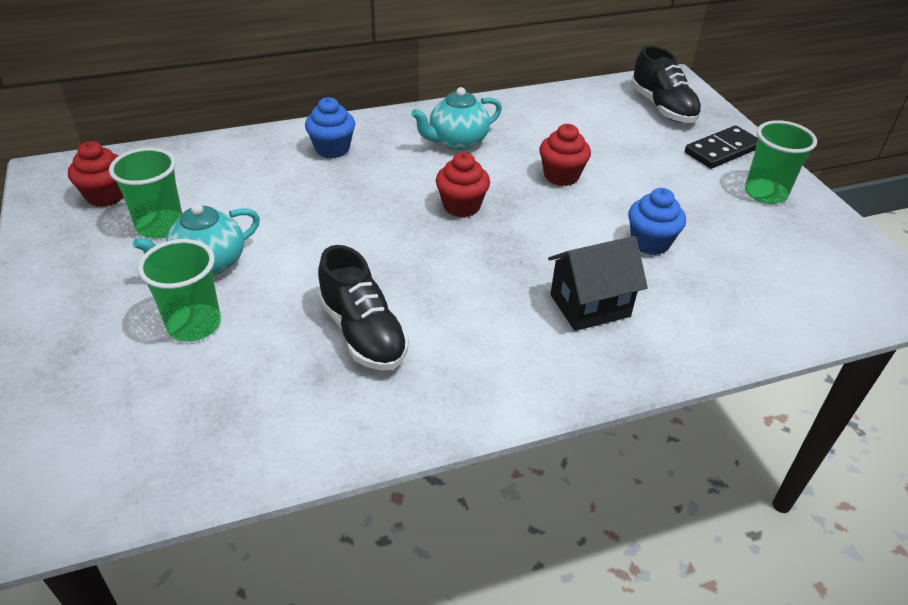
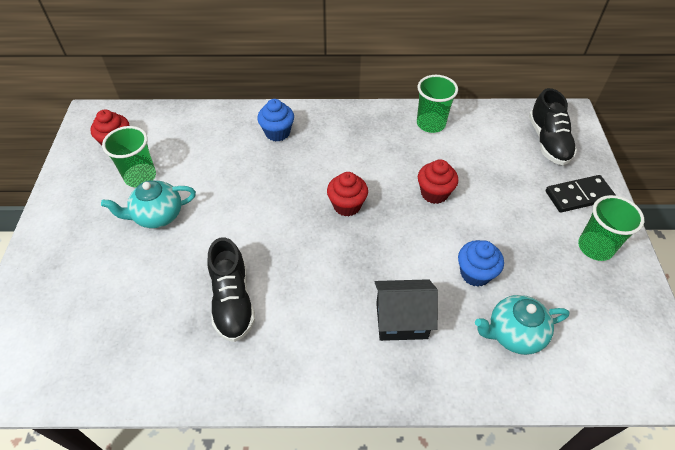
camera: 20 degrees right, 10 degrees up
(194, 325) = (130, 265): green cup -> green cup (431, 124)
(457, 141) = (369, 143): turquoise teapot -> turquoise teapot (514, 334)

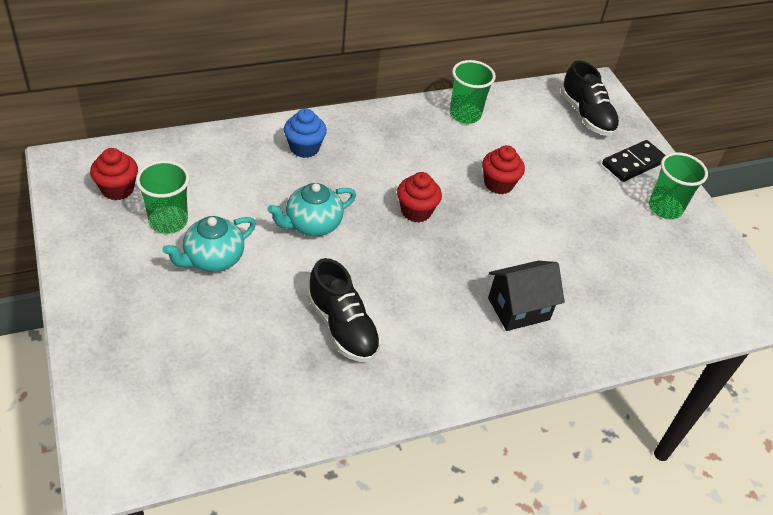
camera: 25 degrees left, 5 degrees down
(475, 273) = (568, 252): blue cupcake -> none
(514, 334) = (624, 298): turquoise teapot -> turquoise teapot (312, 225)

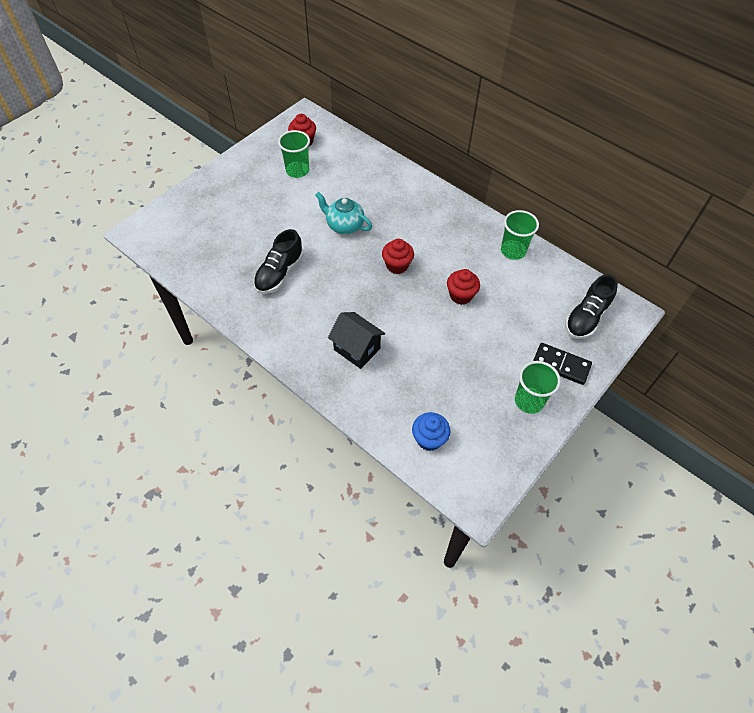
camera: 65 degrees right, 10 degrees up
(213, 259) = (285, 200): turquoise teapot -> none
(304, 148) = (403, 193): blue cupcake -> blue cupcake (429, 439)

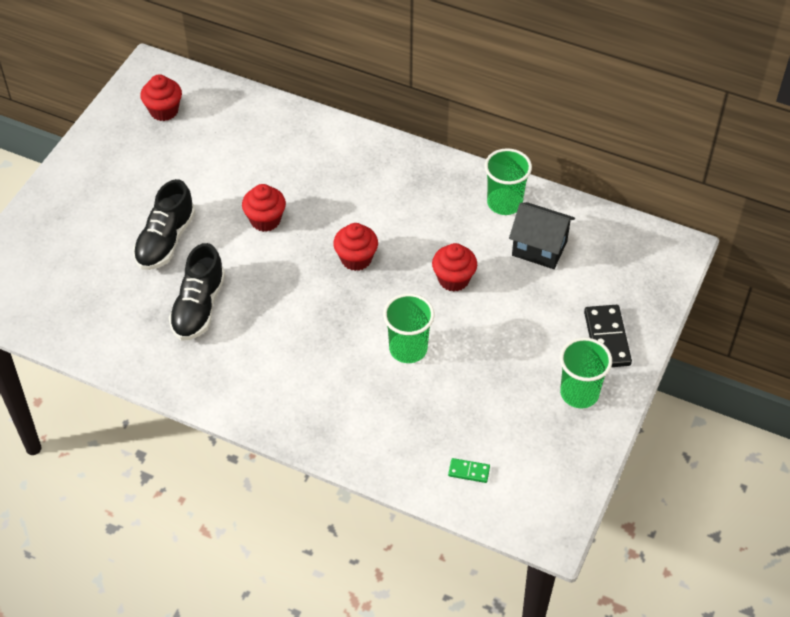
camera: 15 degrees left, 5 degrees down
(297, 170) = (171, 156): green cup -> green cup (408, 349)
(344, 225) = (265, 220): turquoise teapot -> red cupcake
(357, 349) = (339, 382): black house -> black house (539, 248)
(429, 439) = (469, 471): blue cupcake -> green domino
(561, 365) = (606, 338): black domino -> black domino turned 75 degrees clockwise
(586, 317) = (622, 270): black shoe -> black shoe (165, 241)

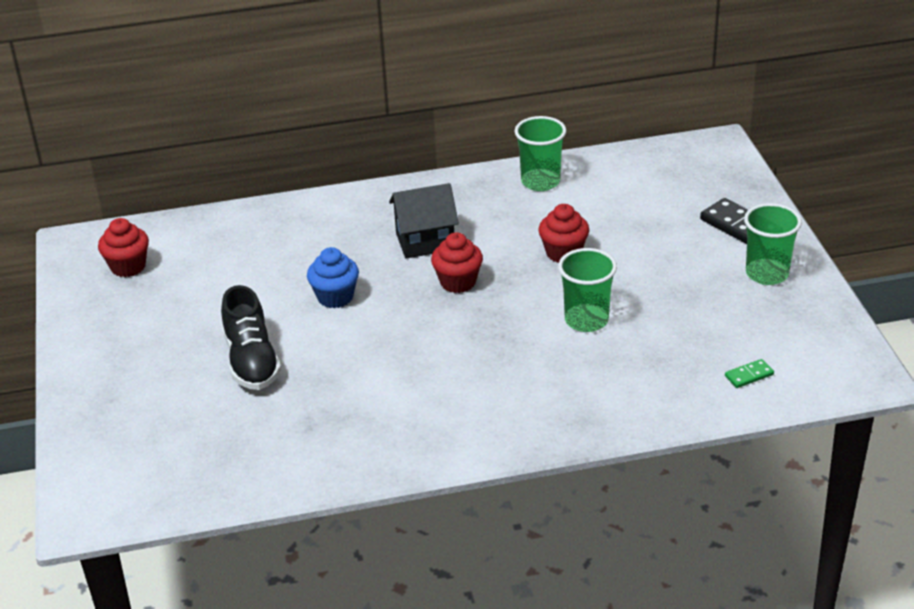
camera: 35 degrees left, 15 degrees down
(199, 307) = (349, 393): black shoe -> none
(265, 220) = (335, 297): red cupcake -> blue cupcake
(539, 248) = (609, 197): black house -> black house (425, 241)

